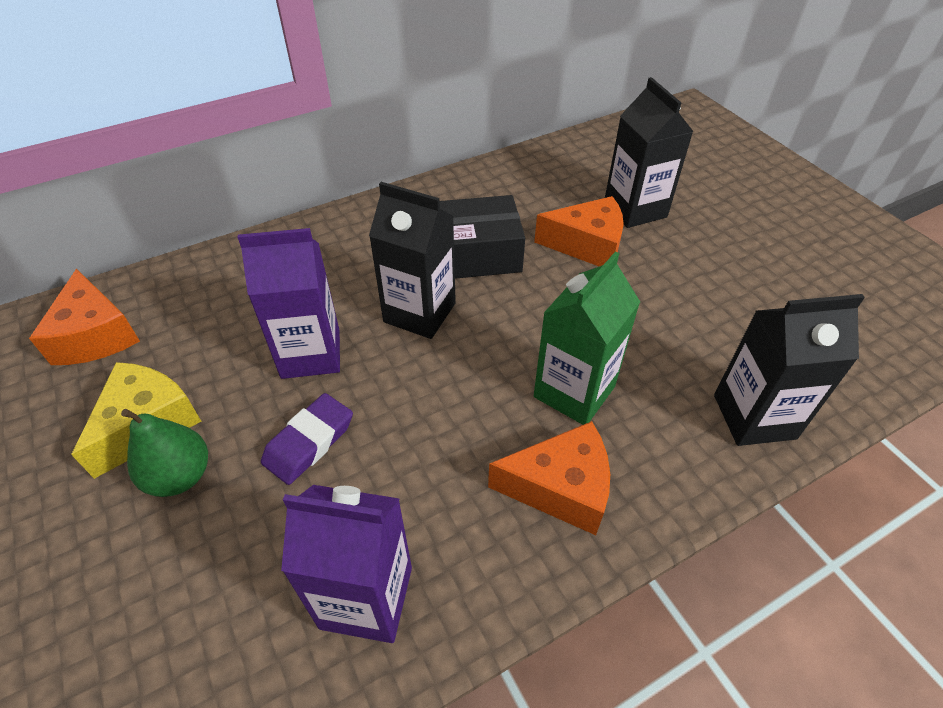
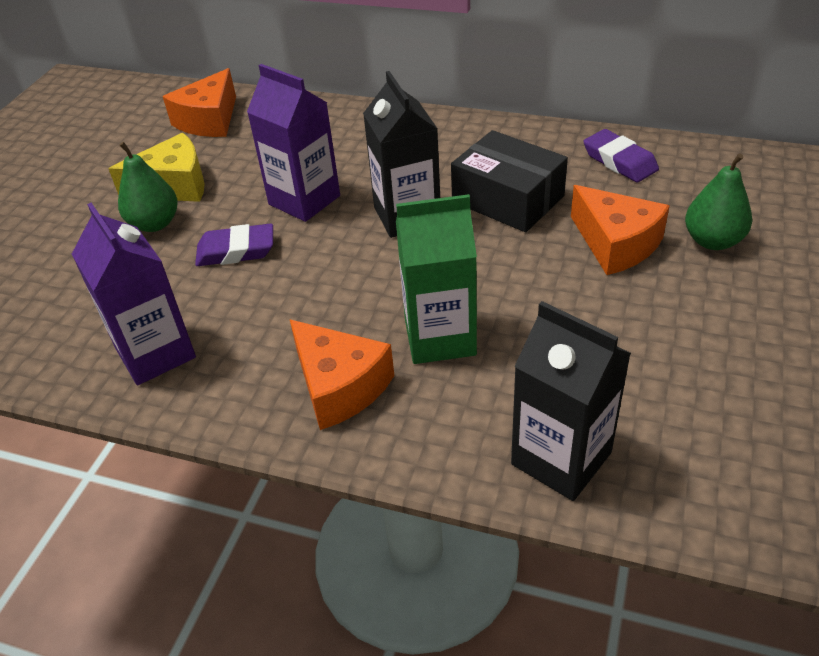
camera: 50 degrees right, 5 degrees down
(511, 184) = (619, 161): none -> purple eraser
(635, 209) = (712, 241): black carton -> green pear

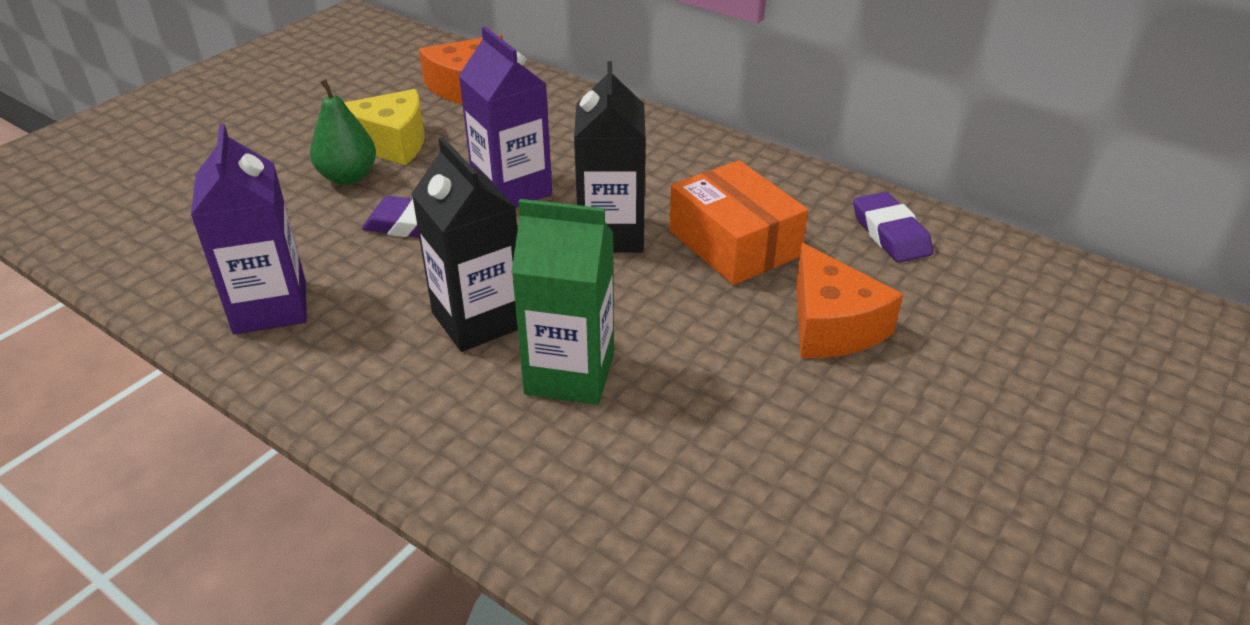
camera: 15 degrees right, 5 degrees down
(339, 386) = (432, 395): orange cheese -> none
(507, 199) = (734, 243): black box -> orange box
(561, 458) = (627, 549): black carton -> black carton (478, 320)
(712, 241) = (953, 353): green pear -> none

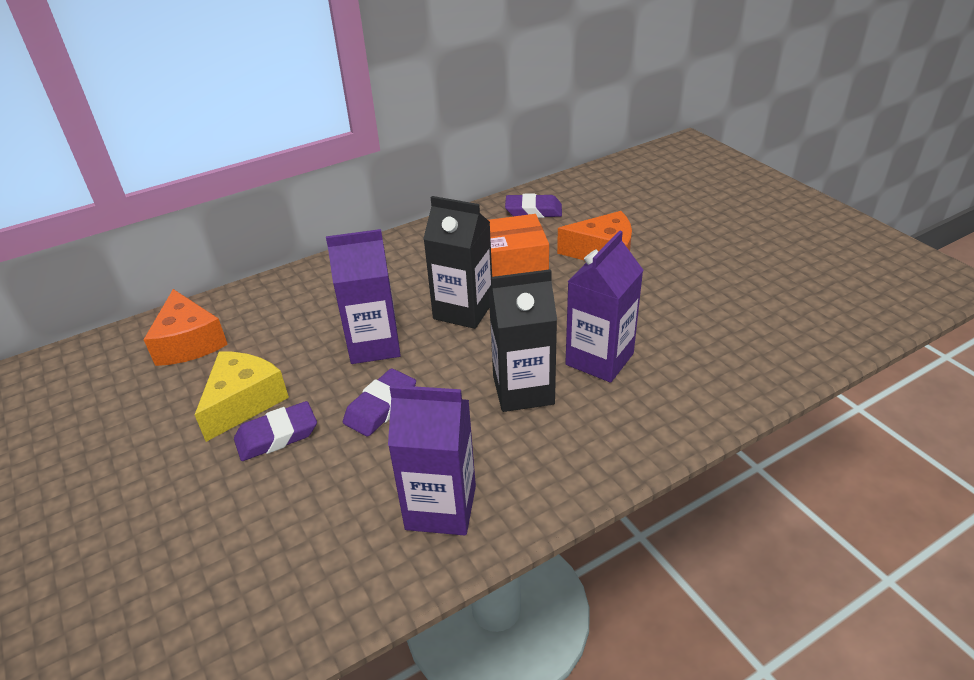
camera: 65 degrees left, 0 degrees up
(348, 177) = (277, 436): green pear -> purple eraser
(570, 374) = (599, 359): green carton -> purple carton

